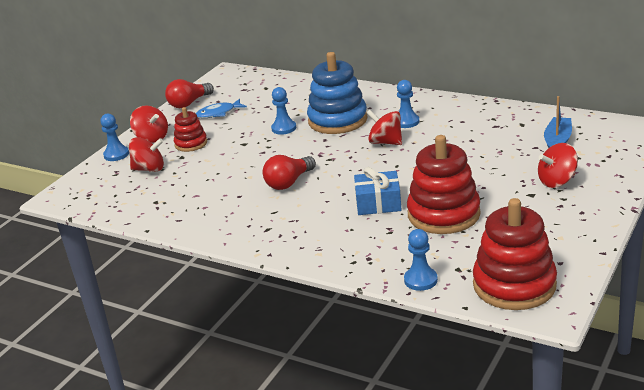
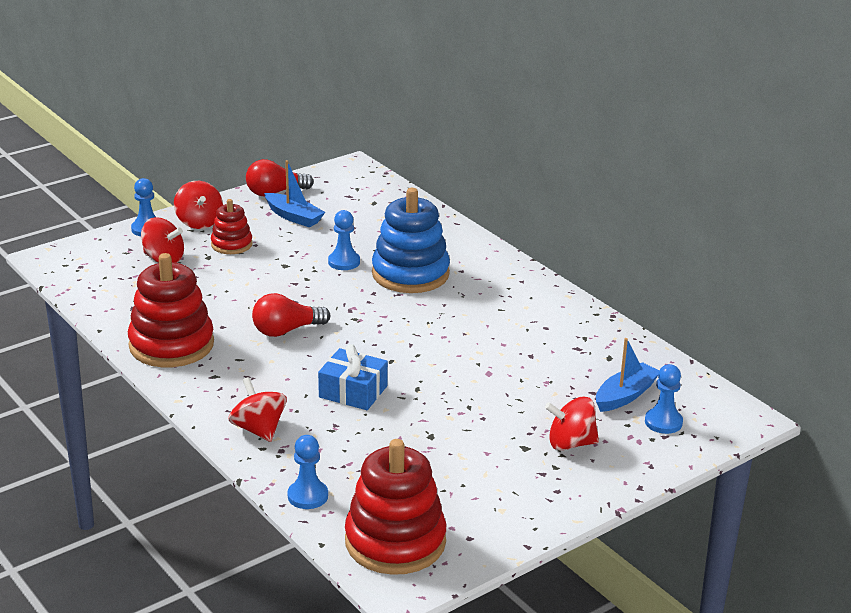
camera: 20 degrees right, 0 degrees up
(218, 113) = (294, 217): blue fish -> blue boat
(385, 142) = (434, 321): red spinning top -> red spinning top (259, 429)
(406, 122) = (483, 305): blue pawn -> blue pawn (663, 422)
(443, 214) = (407, 432): red stacking toy -> red stacking toy (171, 345)

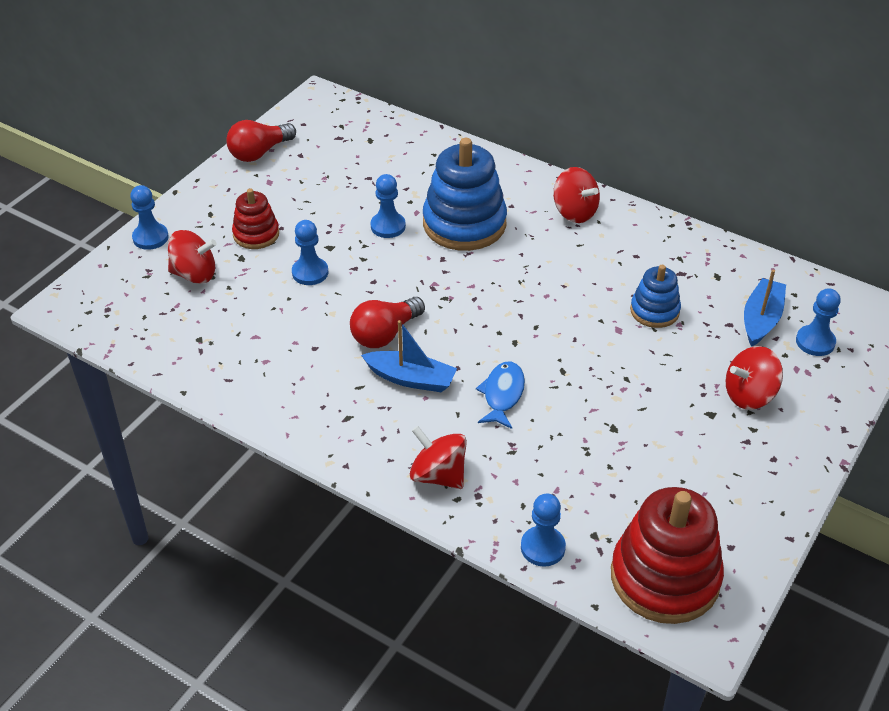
camera: 20 degrees left, 15 degrees up
(171, 345) = (276, 389): red stacking toy -> none
(199, 222) = (202, 213): red spinning top -> red spinning top (574, 212)
(256, 278) = (310, 272): none -> blue pawn
(294, 217) = (299, 180): blue boat -> blue boat (411, 379)
(353, 391) = (502, 394): blue gift -> blue fish
(531, 368) = (654, 311): none -> blue stacking toy

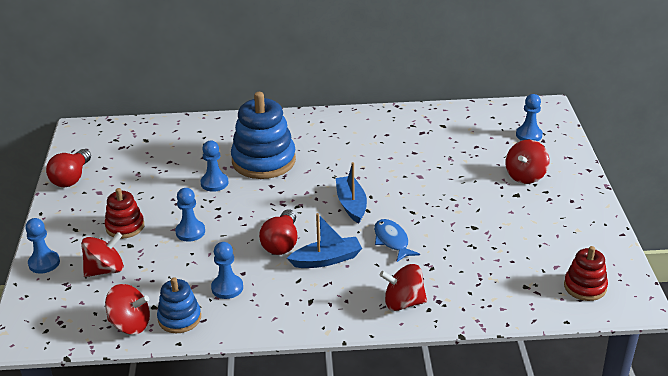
camera: 35 degrees left, 10 degrees down
(542, 547) = (505, 308): blue pawn -> blue pawn (227, 288)
(574, 212) = (325, 127): red spinning top -> red spinning top (130, 324)
(654, 311) = (429, 157): blue stacking toy -> blue stacking toy (179, 318)
(665, 577) = (585, 287): red stacking toy -> red stacking toy, size x0.55
(761, 319) = (489, 136): blue boat -> blue boat (351, 205)

